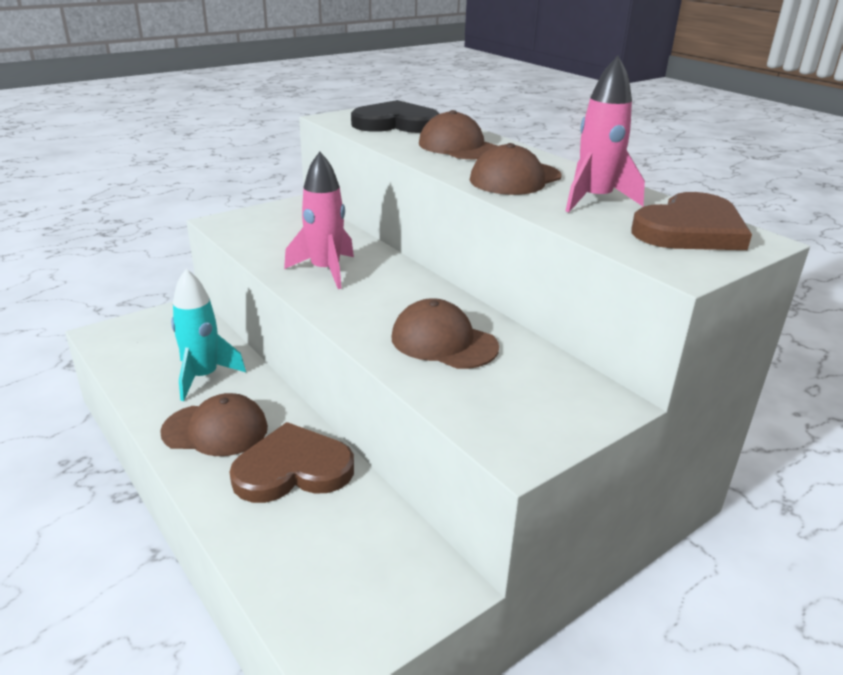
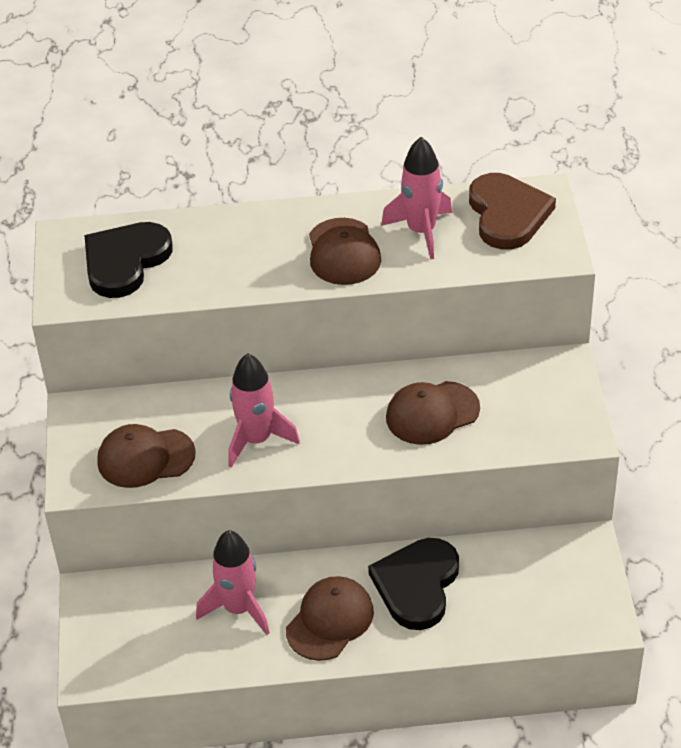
camera: 55 degrees left, 15 degrees up
(203, 377) = (239, 609): turquoise rocket -> pink rocket
(293, 469) = (417, 585): brown heart -> black heart
(458, 147) = (234, 249): brown cap -> brown cap (145, 458)

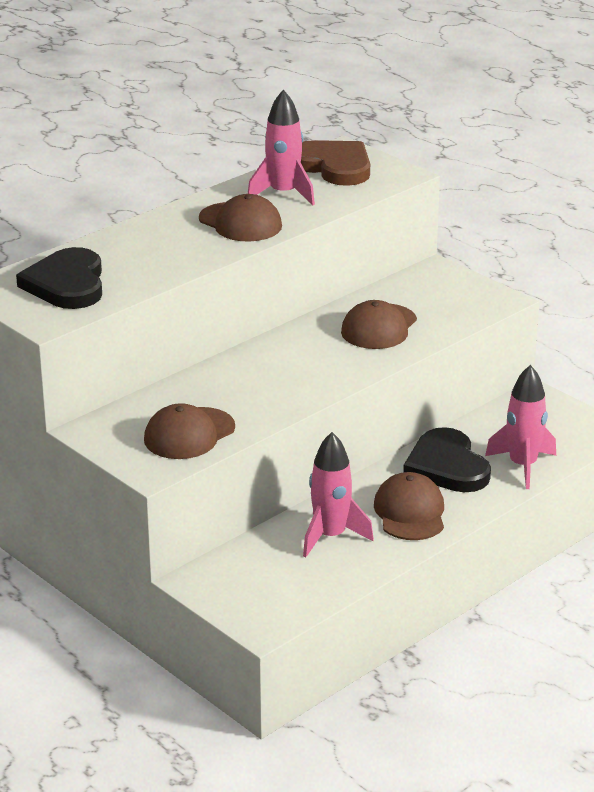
camera: 40 degrees left, 15 degrees down
(257, 440) = (266, 390): pink rocket -> pink rocket (522, 466)

